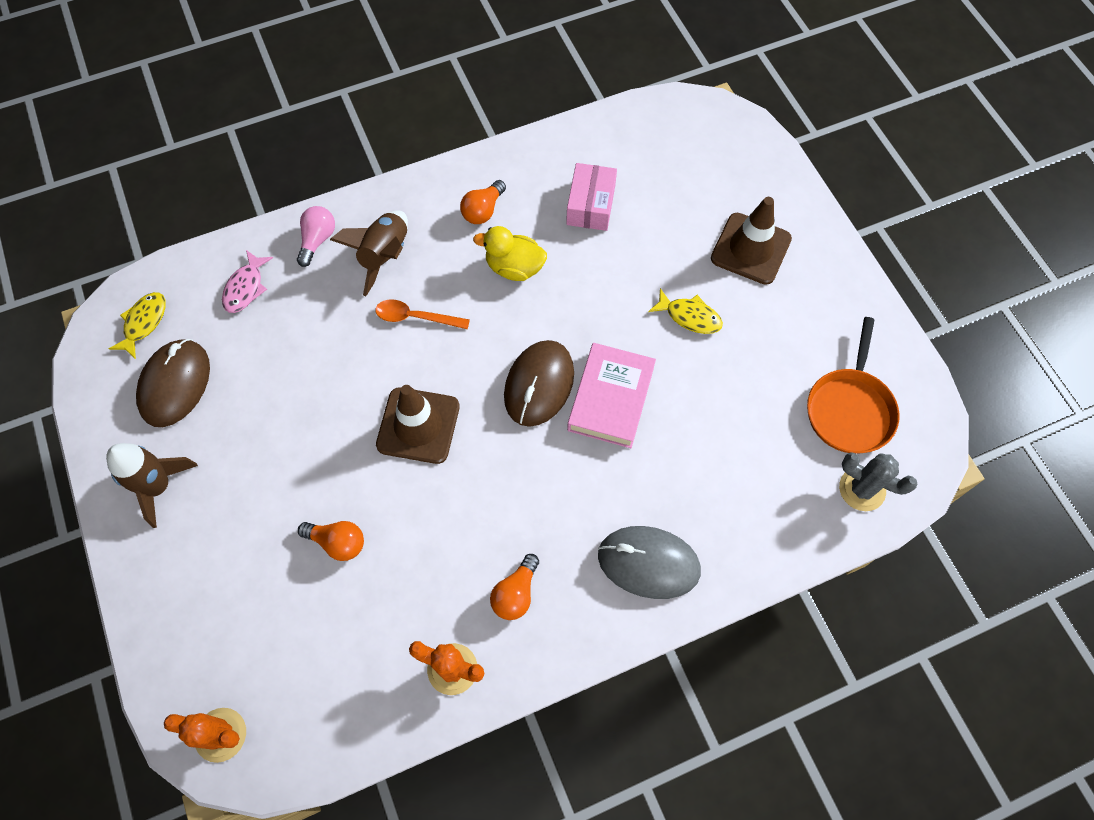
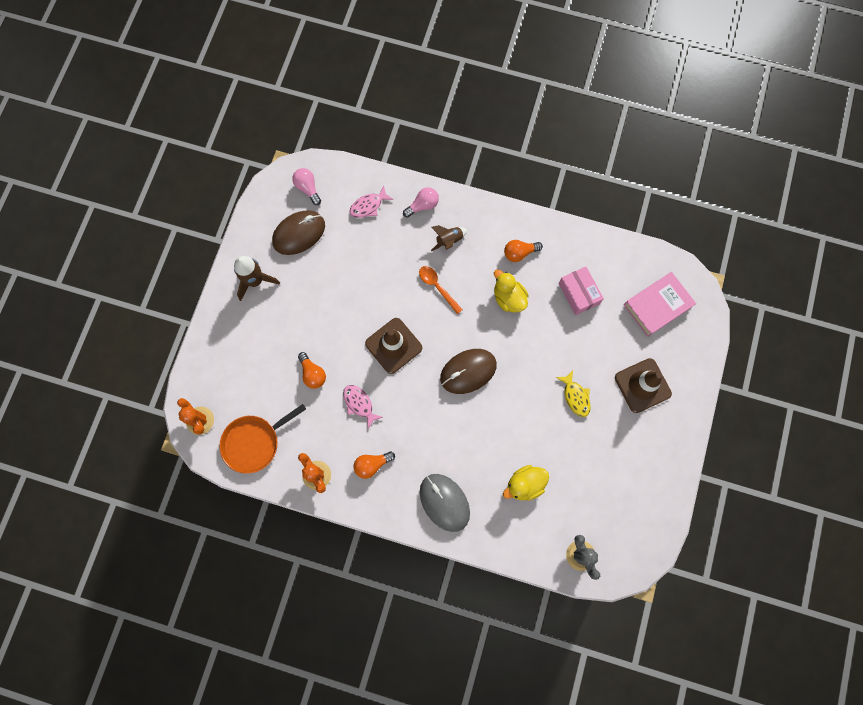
camera: 40 degrees right, 10 degrees up
(144, 323) = (308, 188): yellow fish -> pink light bulb
(385, 256) = (449, 241): brown rocket -> brown rocket, size x0.65
(433, 531) = (359, 404): none -> pink fish
(591, 205) = (578, 293): pink box -> pink box turned 75 degrees counterclockwise
(611, 398) = (497, 407): pink book -> pink book (657, 306)
(724, 461) = (525, 484): none -> yellow duck
(849, 409) = (613, 511): orange pan -> orange pan (254, 442)

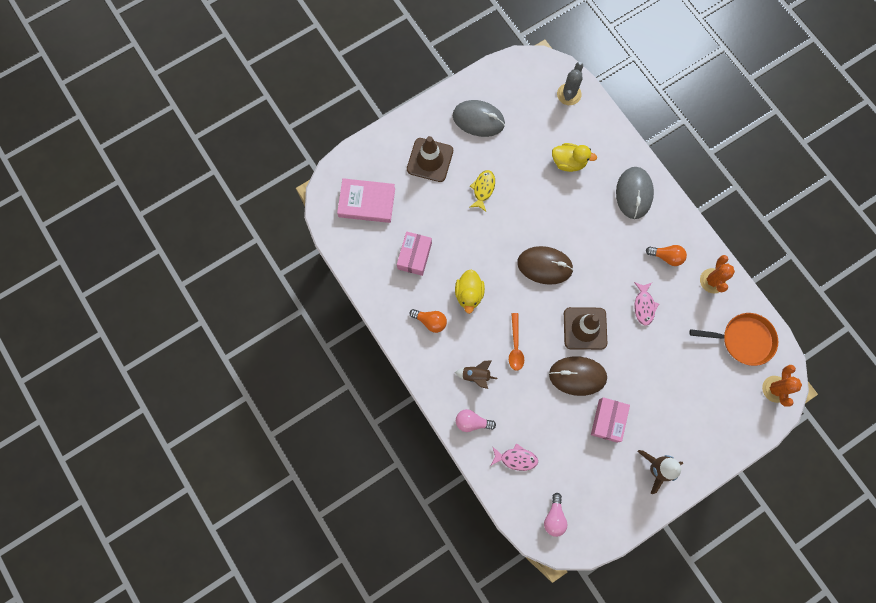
camera: 140 degrees left, 0 degrees up
(299, 233) = (591, 481): brown mouse -> brown mouse (577, 376)
(313, 374) = (663, 356): orange light bulb -> none
(319, 288) = (608, 420): none -> pink box
(636, 459) = (478, 120): none -> grey mouse

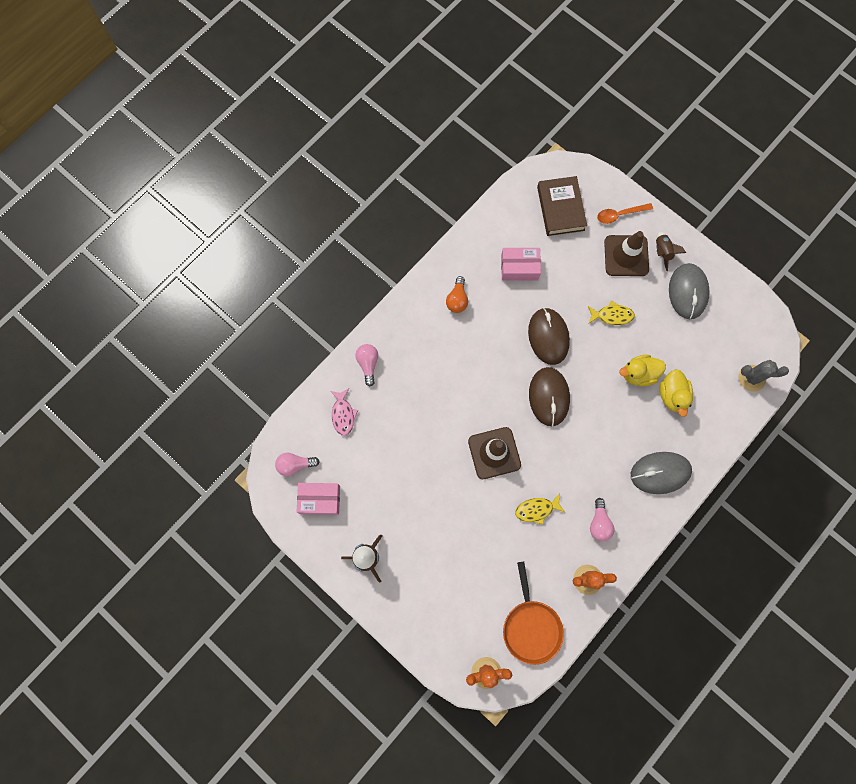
camera: 75 degrees right, 0 degrees up
(367, 202) = (560, 208): pink book -> brown book
(469, 294) = (496, 329): yellow duck -> yellow duck (638, 374)
(476, 375) = (415, 356): brown rocket -> brown rocket (662, 252)
(515, 346) = (455, 387): orange spoon -> orange spoon (620, 214)
(577, 376) = (442, 456): brown mouse -> brown mouse (548, 337)
(608, 420) = (404, 497): pink box -> pink box (320, 499)
(644, 306) = (536, 509): pink fish -> yellow fish
(666, 257) = (599, 523): orange light bulb -> pink light bulb

